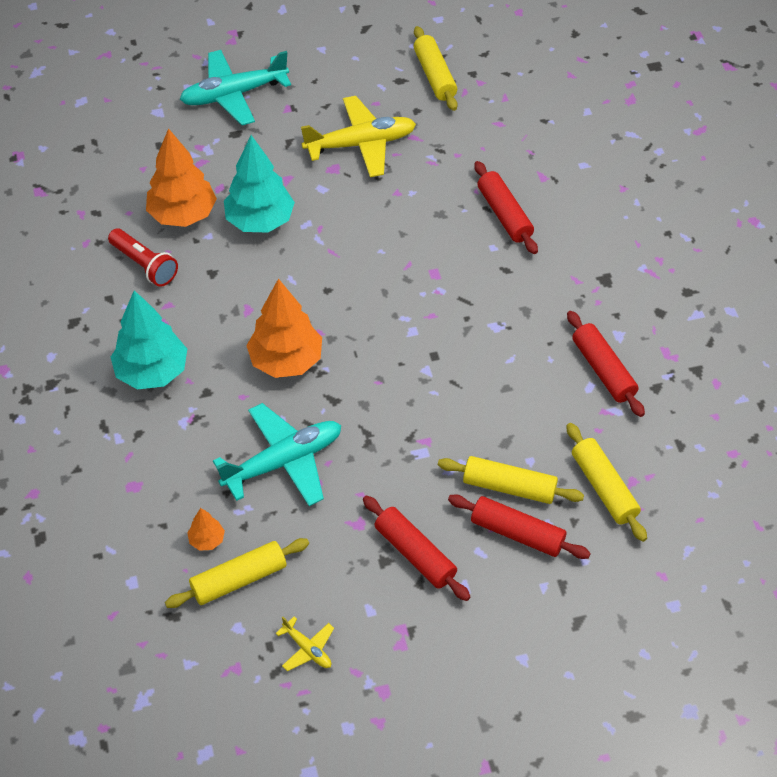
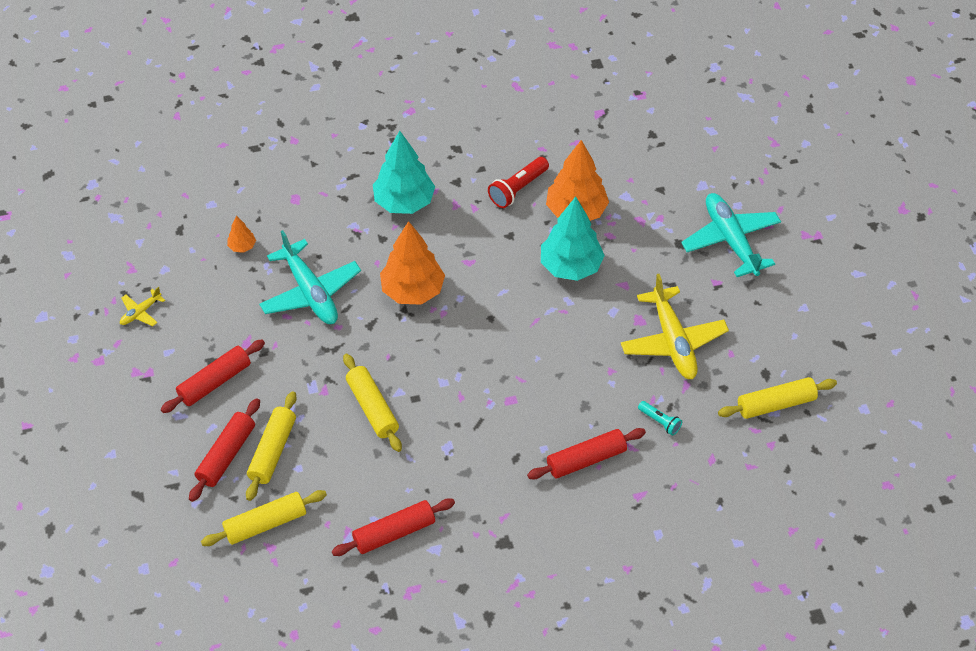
camera: 90 degrees right, 0 degrees up
(239, 579) = (205, 268): yellow rolling pin -> yellow rolling pin (372, 408)
(457, 158) = (660, 421): none -> turquoise flashlight

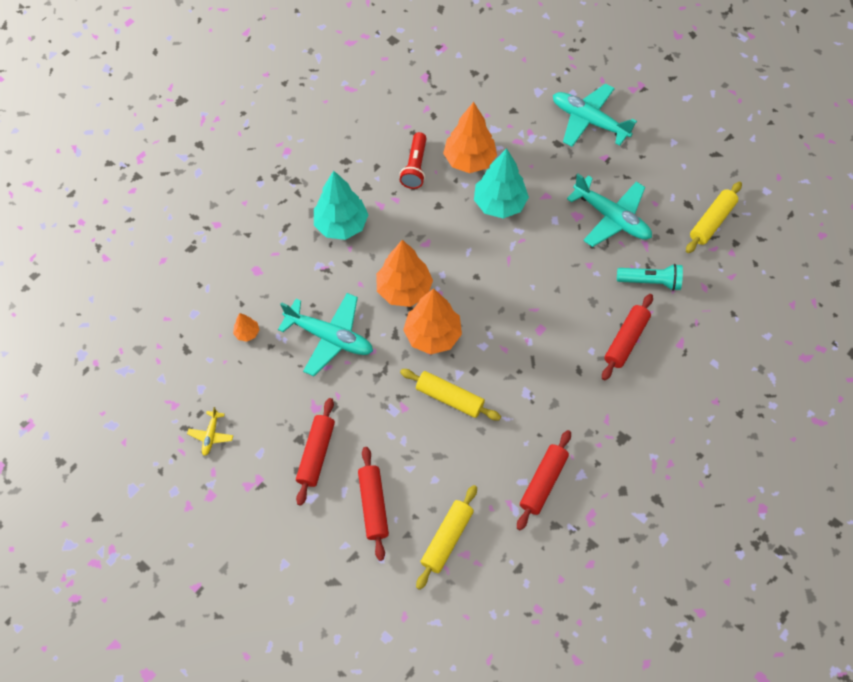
camera: 35 degrees left, 10 degrees up
(272, 451) = (405, 479): yellow rolling pin -> none
(404, 345) = (432, 335): none -> orange tree
(660, 421) = (650, 281): turquoise flashlight -> turquoise flashlight, size x1.66
(673, 341) = (611, 218): yellow plane -> turquoise plane

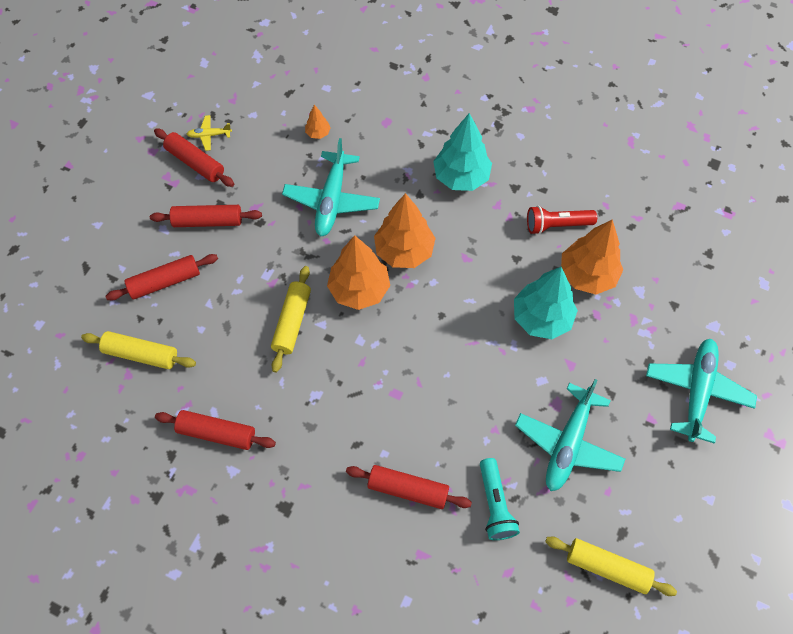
camera: 75 degrees right, 0 degrees up
(241, 454) = (195, 163): none -> red rolling pin

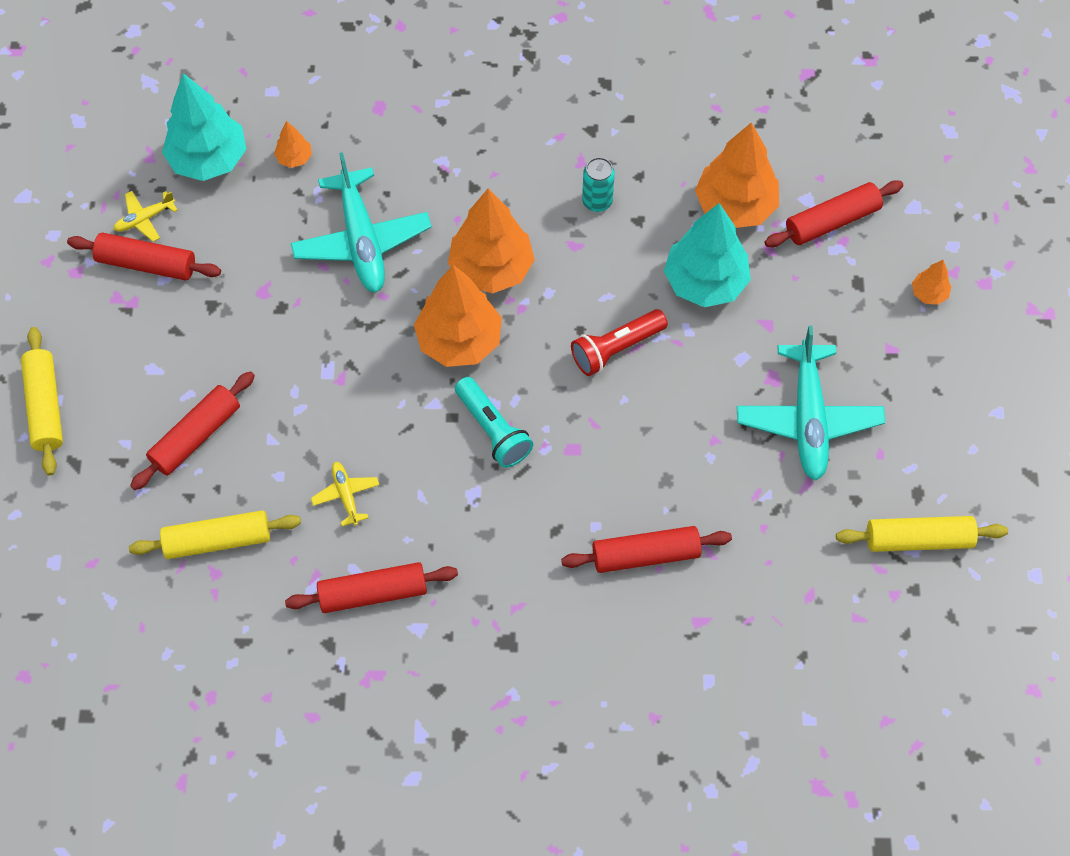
camera: 25 degrees left, 0 degrees up
(208, 221) = (209, 334): red rolling pin -> red rolling pin (832, 221)
(235, 360) = (346, 495): none -> yellow plane
(292, 322) = (394, 417): yellow rolling pin -> yellow rolling pin (45, 406)
(461, 177) = (516, 143): turquoise tree -> turquoise tree (208, 159)
(495, 235) = (597, 201): none -> turquoise can
(495, 505) = (757, 526): turquoise flashlight -> turquoise flashlight (493, 430)
(556, 225) = (668, 158): red flashlight -> red flashlight (616, 349)
(697, 391) = (929, 293): turquoise plane -> orange tree

